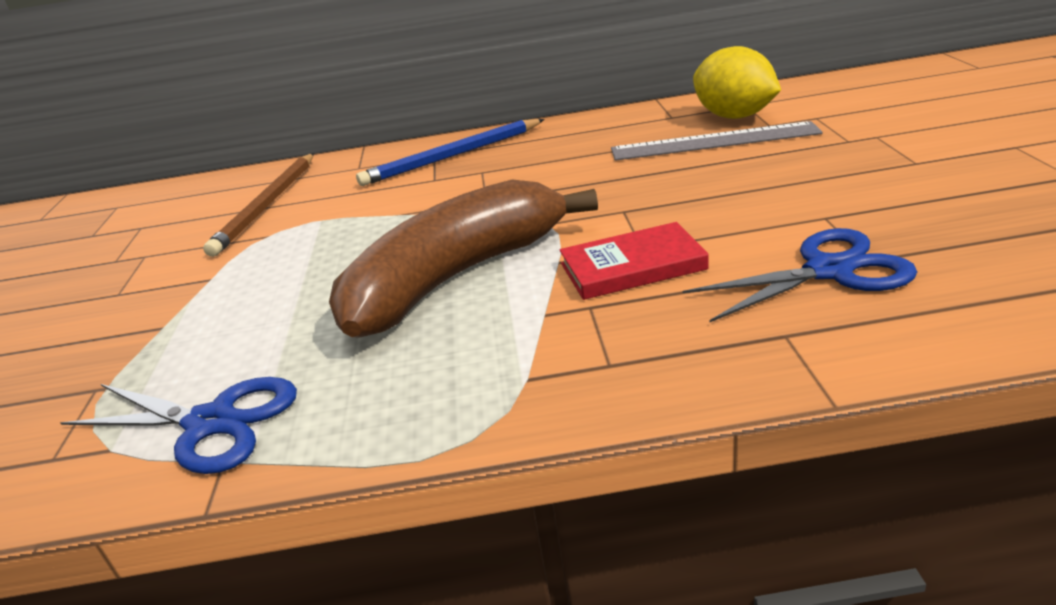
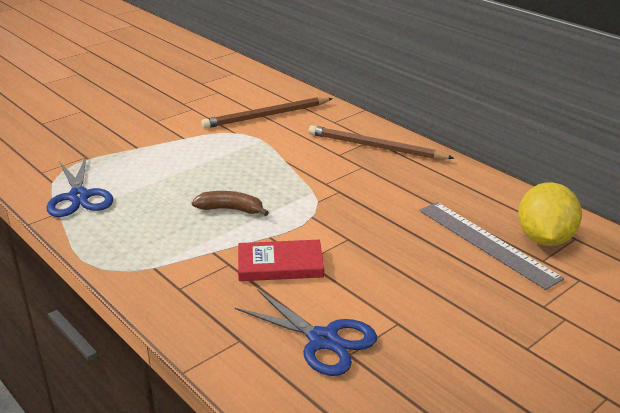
camera: 50 degrees right, 0 degrees up
(452, 156) = (375, 147): blue pencil -> brown pencil
(456, 277) = (231, 209): brown banana -> brown banana, size x0.43
(632, 266) = (280, 264): red book -> red book turned 45 degrees counterclockwise

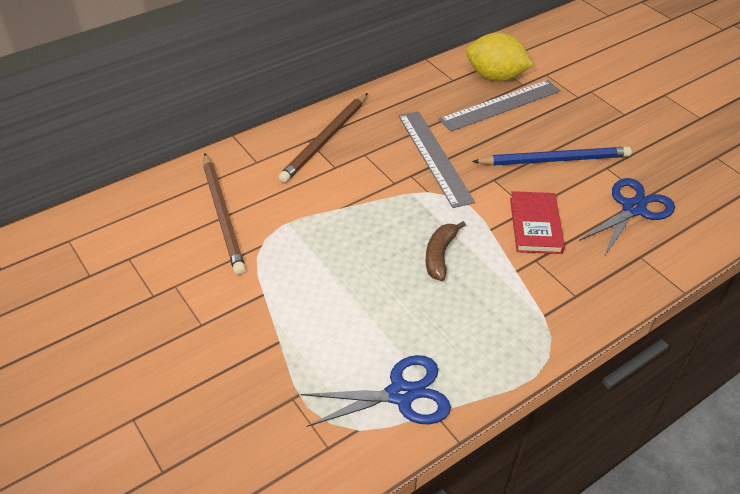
camera: 85 degrees left, 15 degrees up
(372, 202) = (434, 157): none -> grey ruler
(397, 281) = (554, 160): none -> blue pencil

